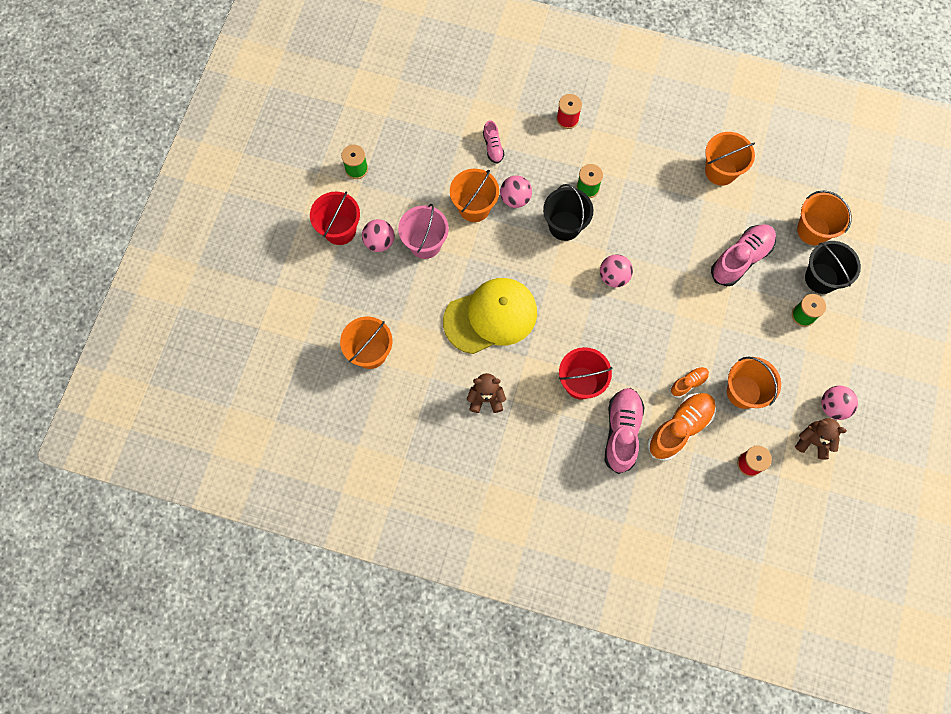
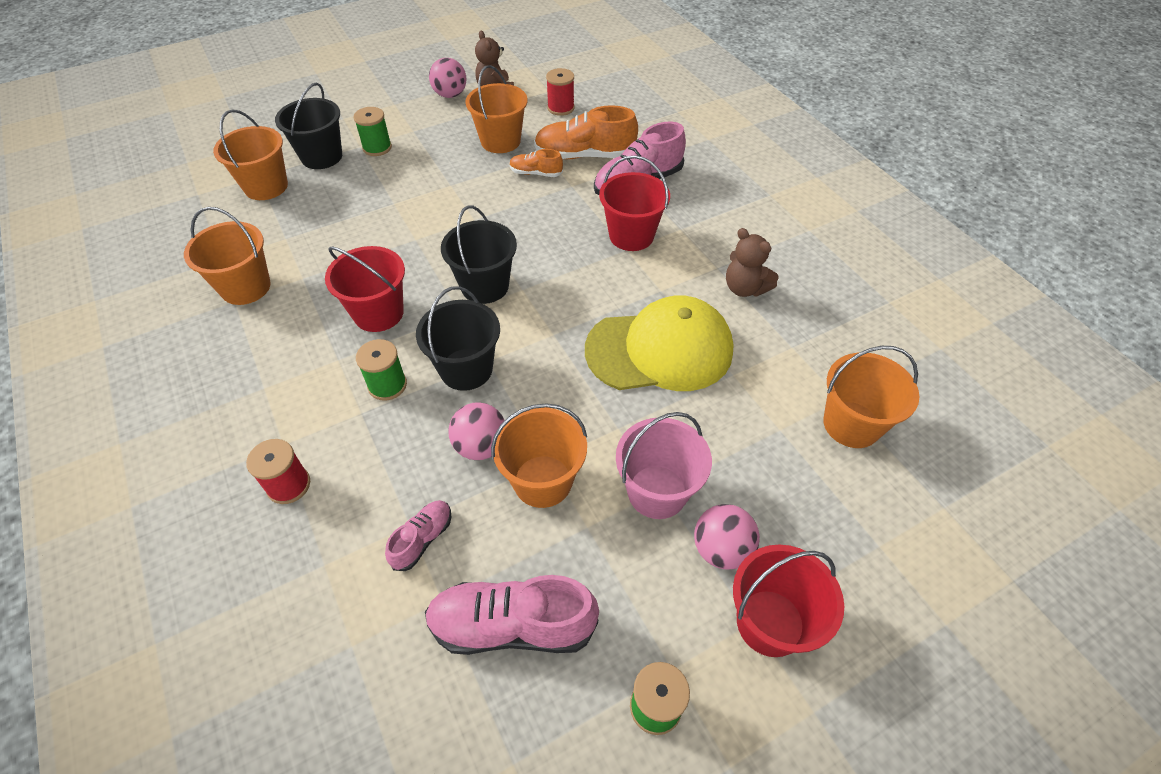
camera: 135 degrees left, 20 degrees down
(491, 316) = (660, 350): yellow cap -> yellow cap turned 150 degrees clockwise
(613, 277) = (485, 286): pink ball -> black bucket
(641, 216) = (378, 313): none -> red bucket
(741, 259) = (355, 213): pink shoe -> pink shoe (512, 626)

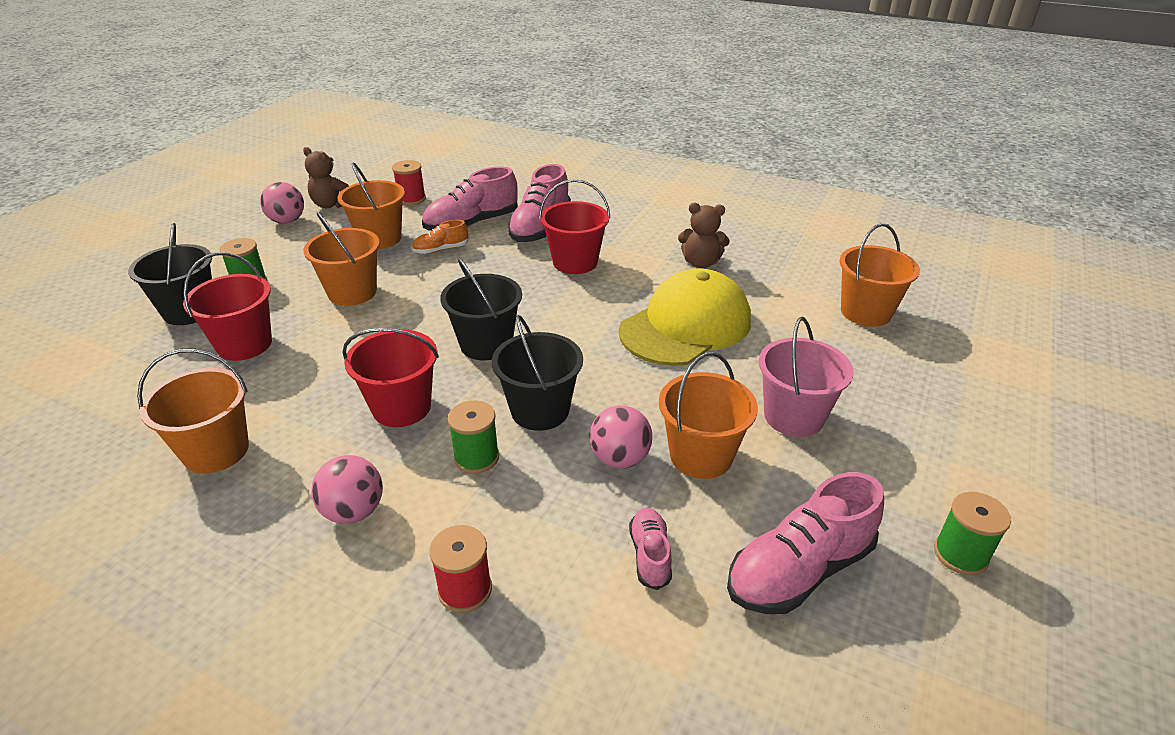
camera: 35 degrees left, 15 degrees down
(266, 186) = (144, 358): orange bucket -> orange bucket (352, 292)
(585, 155) = (472, 224): orange shoe -> pink shoe
(721, 549) = (879, 428): pink ball -> pink ball (354, 511)
(770, 622) = (962, 454): red bucket -> red bucket (244, 344)

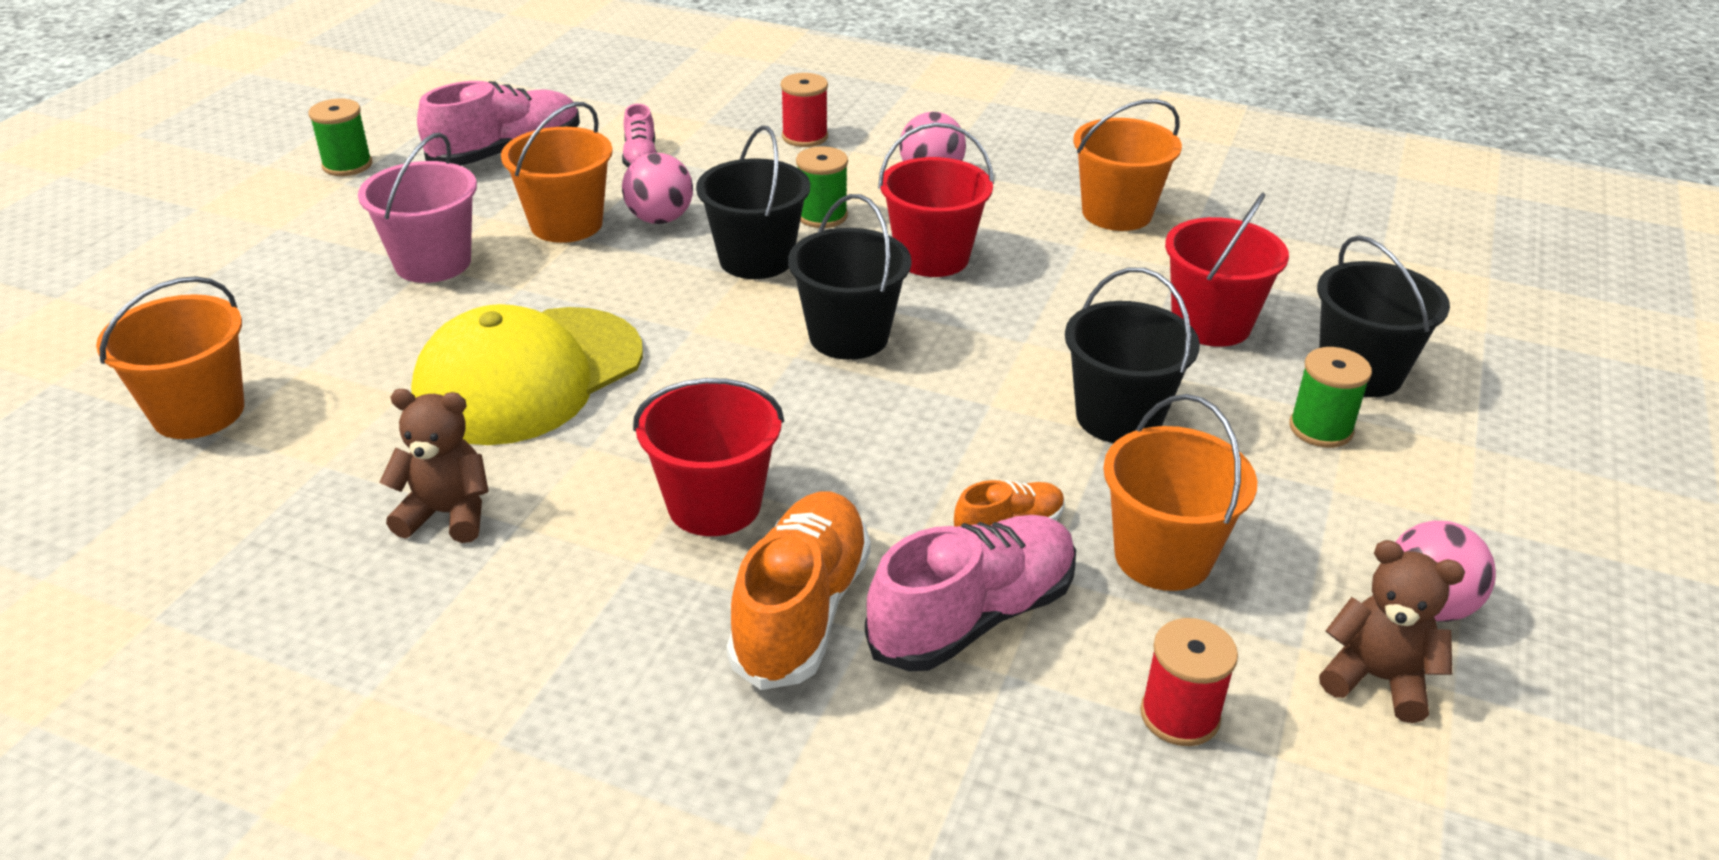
camera: 175 degrees right, 0 degrees up
(352, 292) = (1118, 417): orange bucket -> black bucket
(540, 227) = (801, 612): pink shoe -> orange shoe

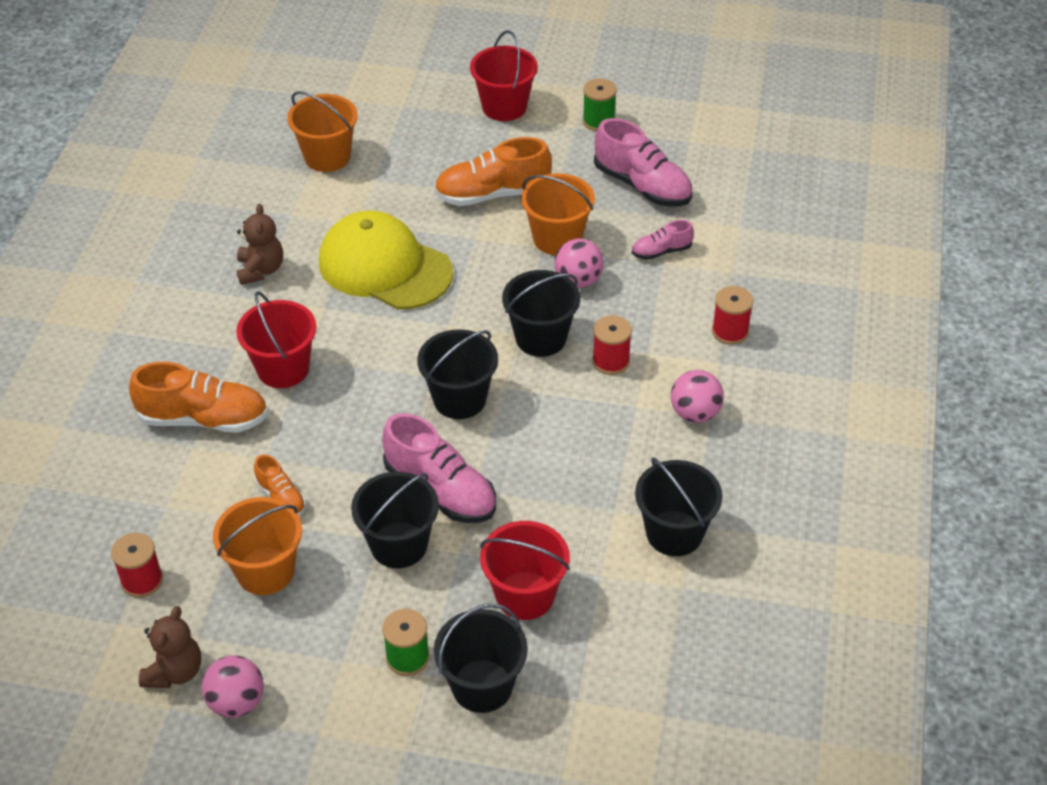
camera: 80 degrees right, 10 degrees up
(433, 263) = (492, 194): pink bucket -> orange shoe
(822, 216) = (611, 361): green spool -> red spool
(932, 257) = (571, 429): red bucket -> red bucket (504, 107)
(972, 617) = (206, 488): pink shoe -> pink shoe (440, 490)
(1117, 213) = (674, 533): orange bucket -> black bucket

